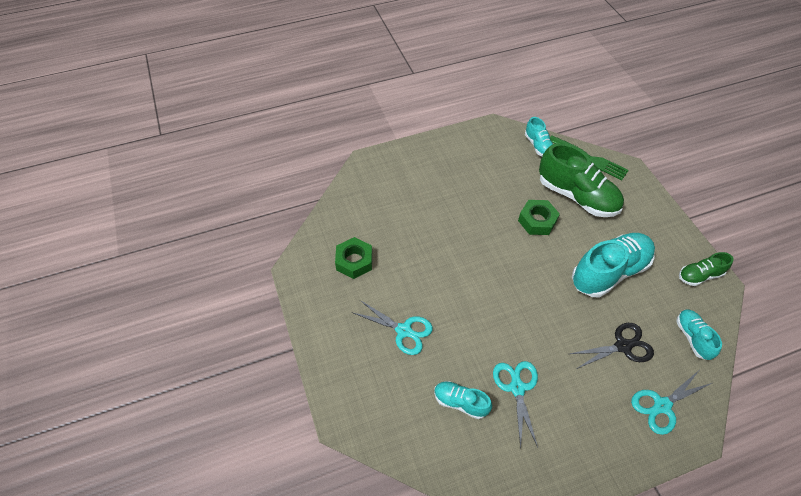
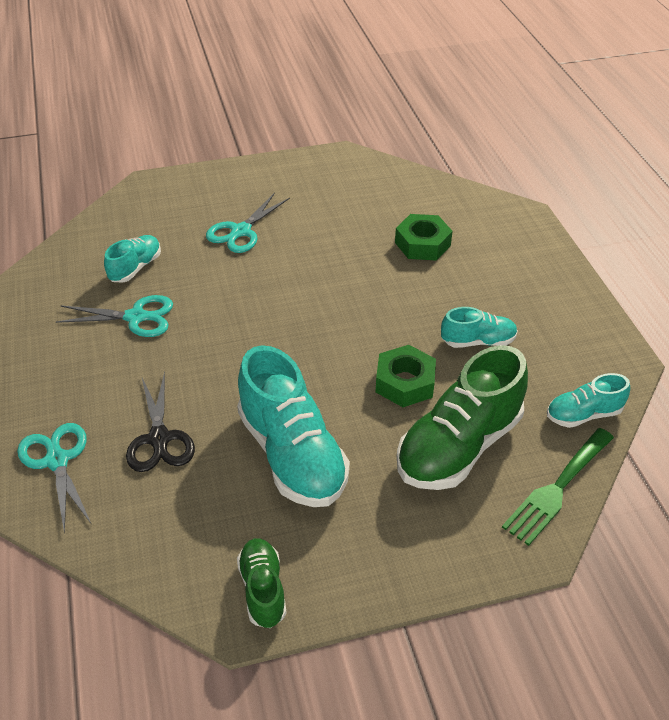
camera: 95 degrees right, 10 degrees down
(354, 261) = (349, 198): green nut -> green nut (422, 244)
(692, 337) = (147, 535): turquoise shoe -> turquoise shoe (478, 341)

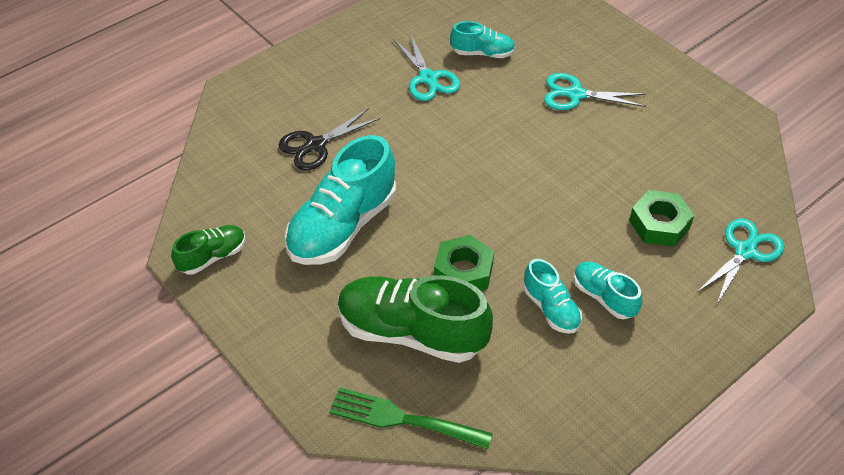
camera: 65 degrees right, 5 degrees up
(57, 460) = (268, 102): turquoise scissors -> turquoise scissors (745, 251)
(583, 414) = (506, 418): turquoise shoe -> turquoise shoe (604, 297)

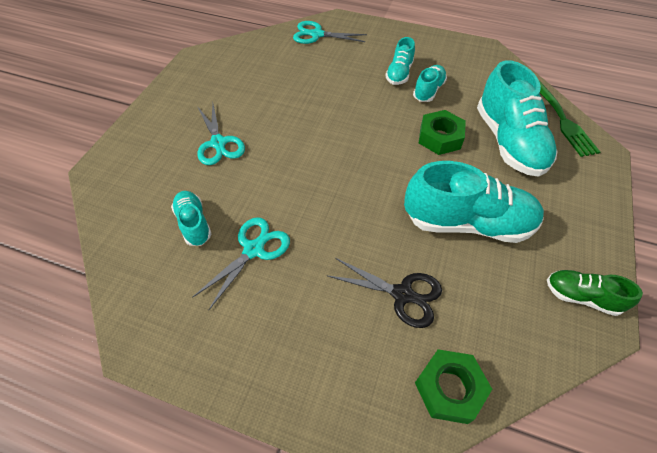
camera: 120 degrees left, 5 degrees up
(411, 332) = (508, 142): green shoe -> turquoise shoe
(659, 224) = (322, 68): green nut -> green nut (449, 388)

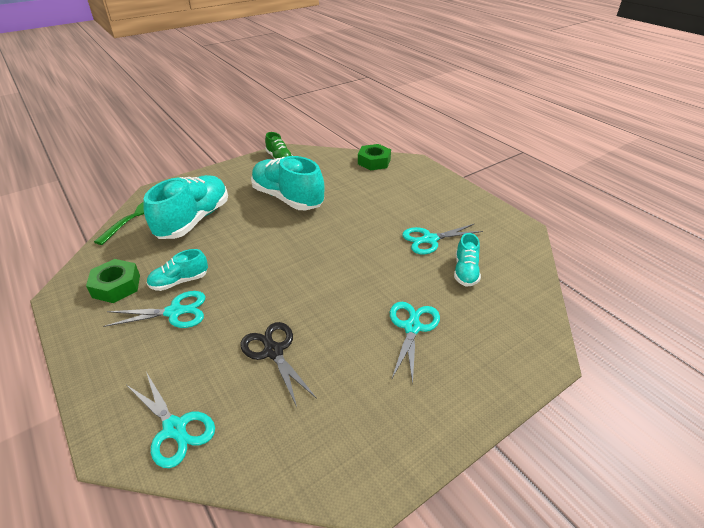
camera: 145 degrees left, 15 degrees down
(399, 74) = (175, 312): turquoise shoe -> turquoise scissors
(402, 294) = (360, 190): black scissors -> black scissors (273, 351)
(440, 137) = (231, 243): green nut -> green nut (116, 286)

